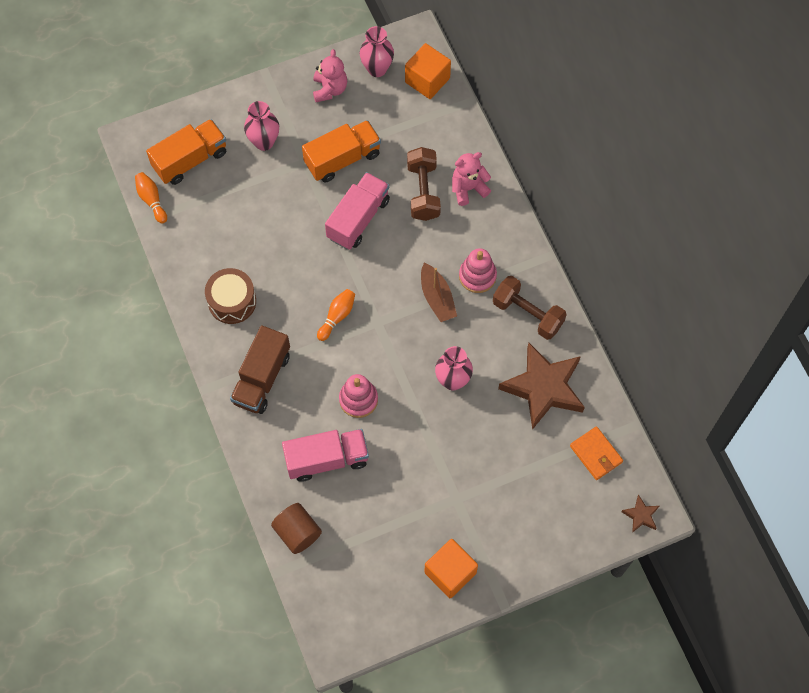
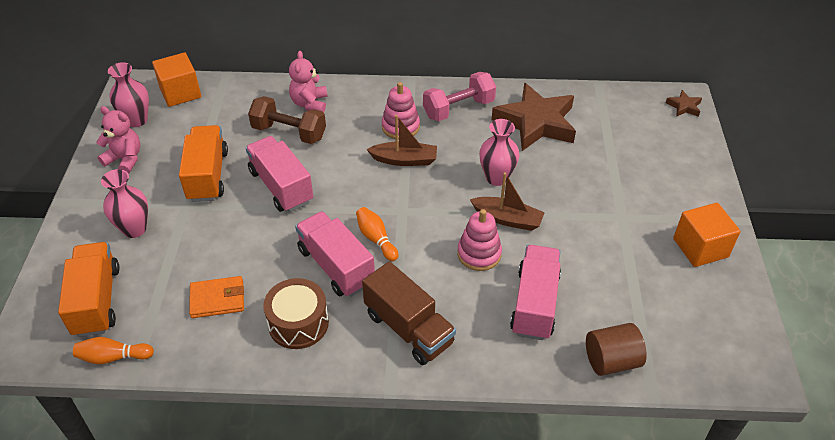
camera: 65 degrees left, 20 degrees down
(296, 301) = (336, 266): none -> pink truck
(407, 407) = (507, 219): none -> brown boat
(527, 314) = (458, 109): brown dumbbell -> pink dumbbell
(596, 454) = (615, 113): orange wallet -> orange wallet (217, 299)

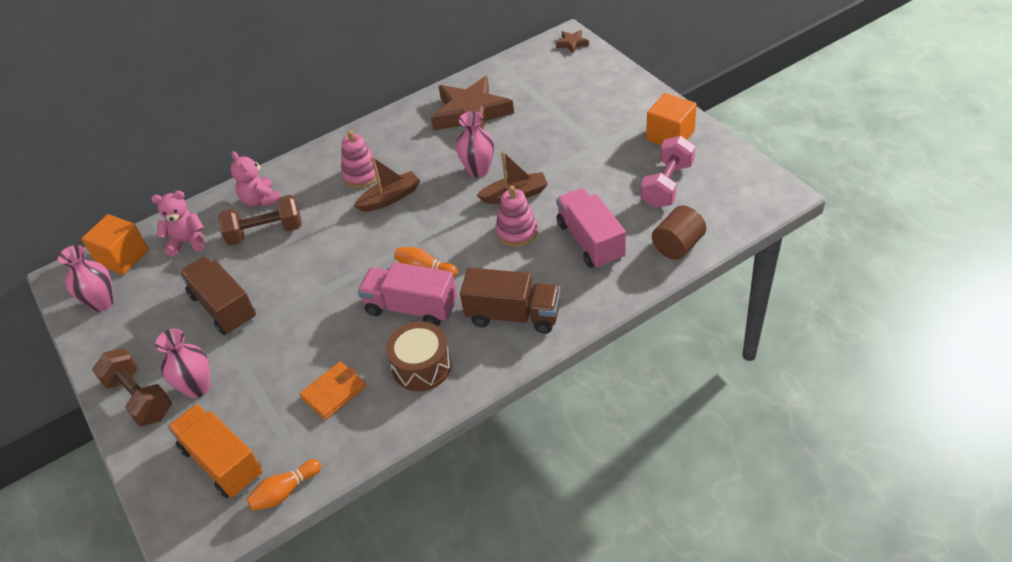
camera: 30 degrees left, 0 degrees up
(93, 211) = (140, 398): none -> brown dumbbell
(125, 159) = (126, 340): pink teddy bear -> pink teddy bear (188, 242)
(207, 176) = (224, 307): orange truck -> brown truck
(281, 186) = (302, 277): pink truck -> none
(458, 109) = (398, 136): pink dumbbell -> pink dumbbell (667, 185)

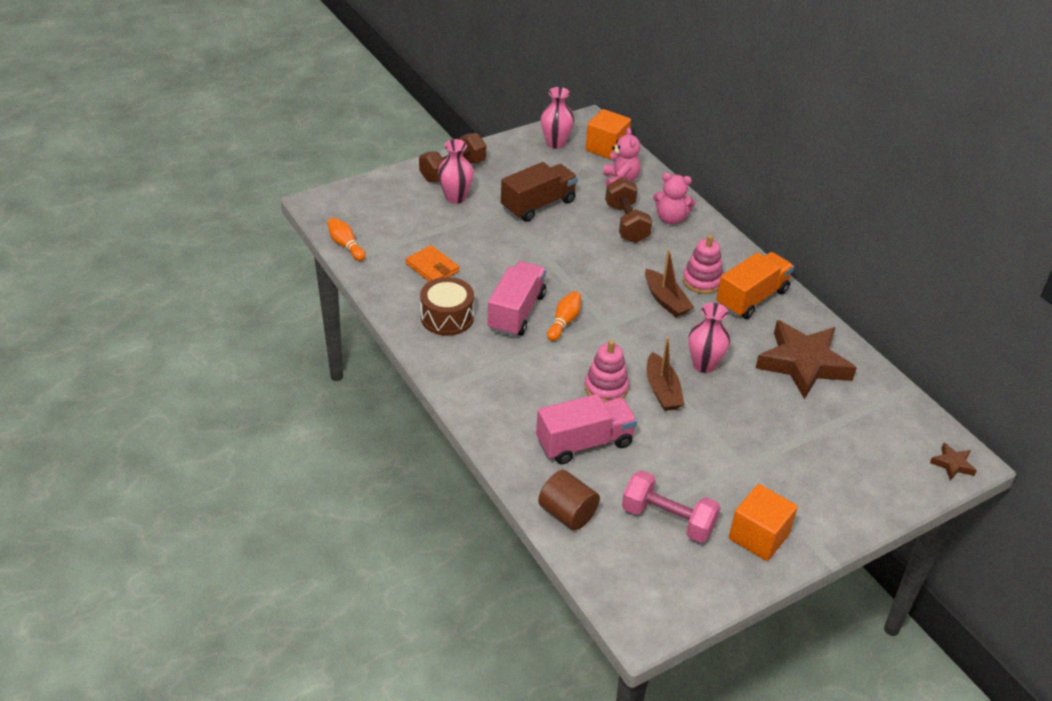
camera: 85 degrees right, 5 degrees down
(222, 462) = (382, 214): orange truck -> orange truck (752, 298)
(261, 200) = (671, 218): pink teddy bear -> pink teddy bear turned 135 degrees counterclockwise
(513, 315) = (493, 378): brown truck -> none

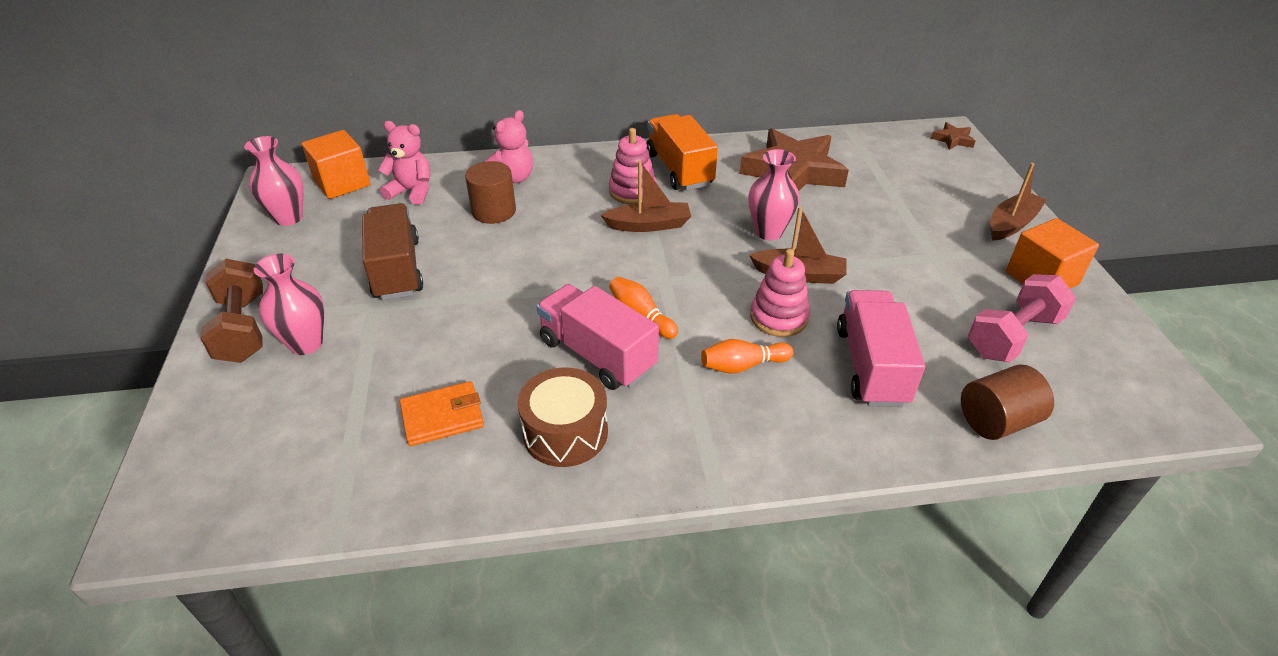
camera: 65 degrees left, 0 degrees up
(346, 245) = (300, 516): orange bowling pin -> orange bowling pin (742, 366)
(626, 223) = (494, 211): brown dumbbell -> brown cylinder
(830, 514) = (1011, 224): none -> brown boat

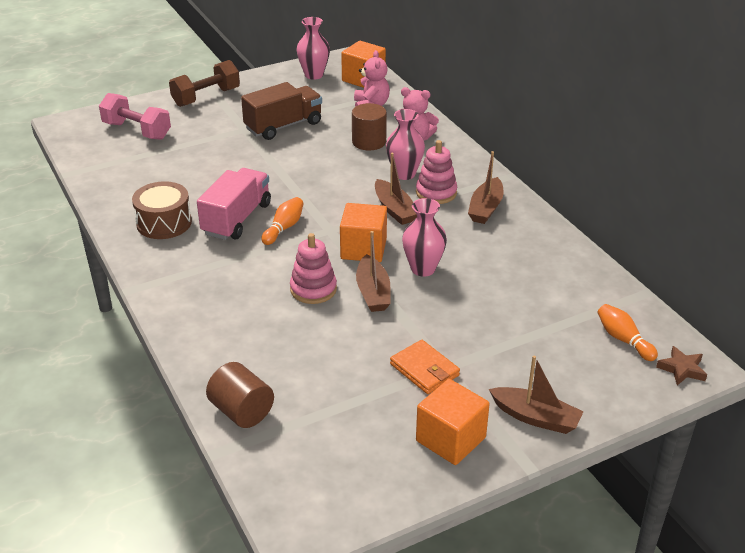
camera: 70 degrees right, 5 degrees down
(306, 343) = (202, 119): pink vase -> pink vase (404, 174)
(442, 417) = (162, 179): orange wallet -> orange wallet (424, 370)
(679, 169) = (485, 208): orange truck -> brown boat
(715, 263) = (363, 249): none -> orange cube
(742, 366) = (252, 280): orange bowling pin -> orange bowling pin (623, 339)
(793, 171) = (530, 269): brown star -> none
(871, 366) = (278, 341): pink truck -> none
(1013, 336) = (352, 420): pink dumbbell -> pink dumbbell (137, 131)

